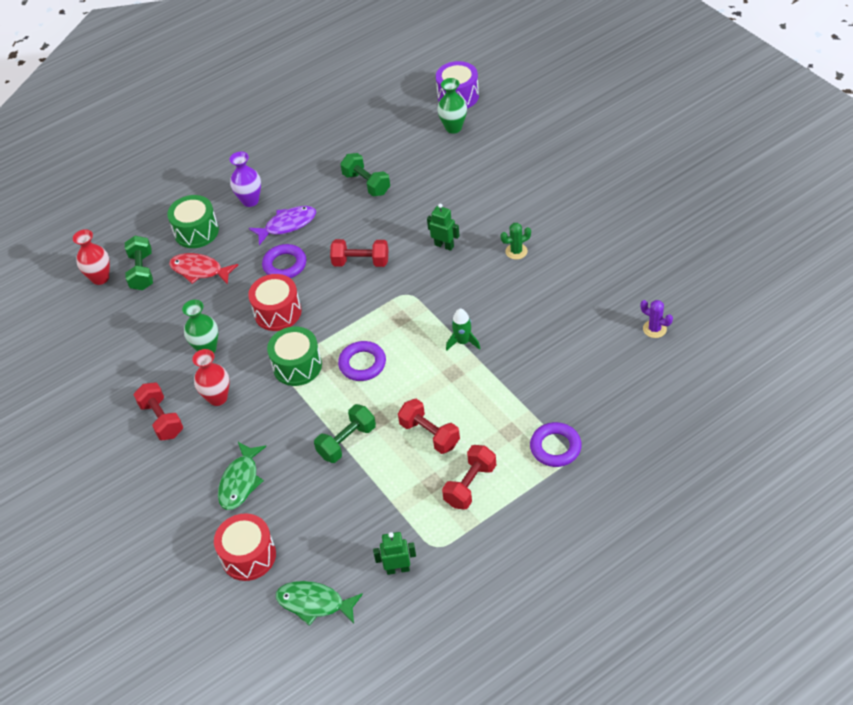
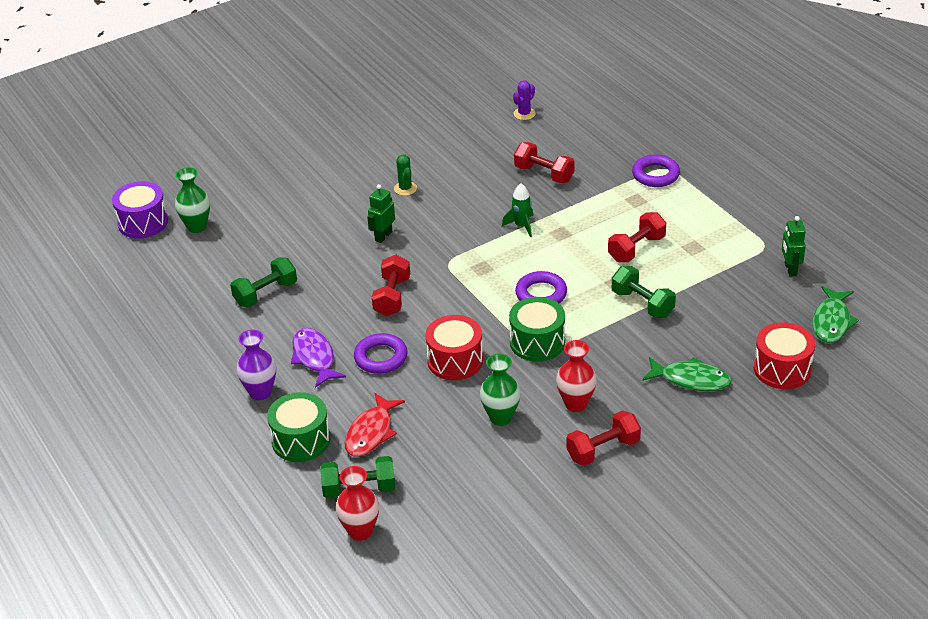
camera: 90 degrees left, 10 degrees down
(470, 485) = (696, 225): red dumbbell -> red dumbbell (544, 174)

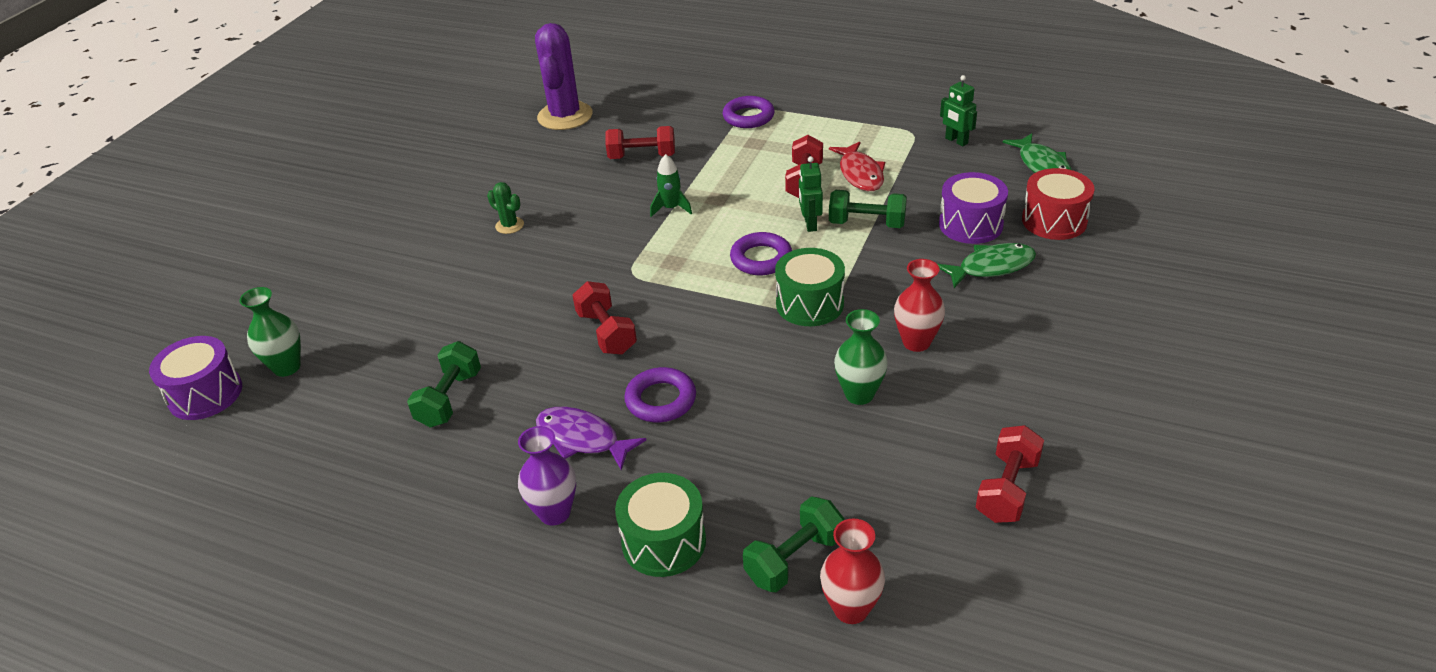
camera: 35 degrees left, 0 degrees up
(371, 432) = (738, 486): red fish -> red fish (860, 174)
(383, 236) = (532, 279): green robot -> green robot (810, 224)
(455, 360) = (746, 362): red drum -> none
(524, 114) = (565, 116): purple cactus -> purple cactus, size x2.22
(603, 450) = (995, 372): red dumbbell -> red dumbbell (1007, 489)
(716, 341) = (970, 224): none -> purple drum

